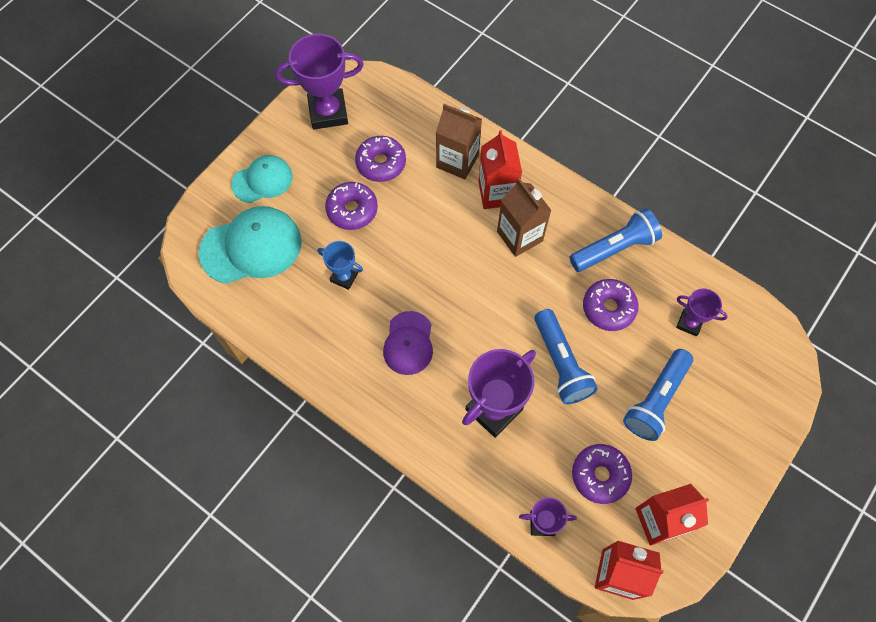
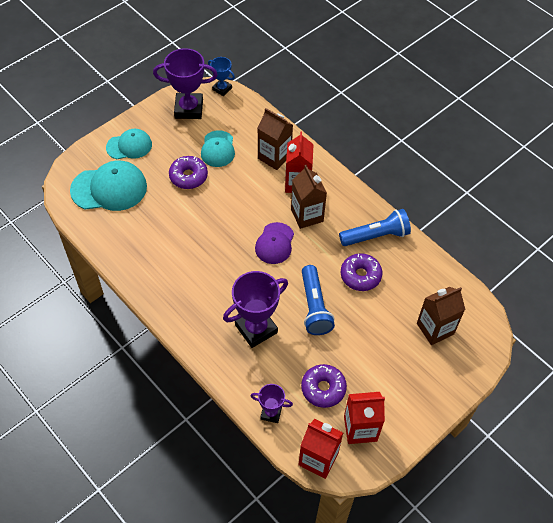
camera: 10 degrees right, 10 degrees down
(344, 277) = (170, 220): blue trophy -> blue trophy (222, 89)
(381, 163) = (218, 149): purple donut -> turquoise cap
(408, 343) = (205, 272): purple cap -> purple cap (274, 243)
(656, 400) = (379, 345): blue flashlight -> none
(689, 323) = (419, 297): purple trophy -> none
(719, 363) = (435, 329): none -> brown carton

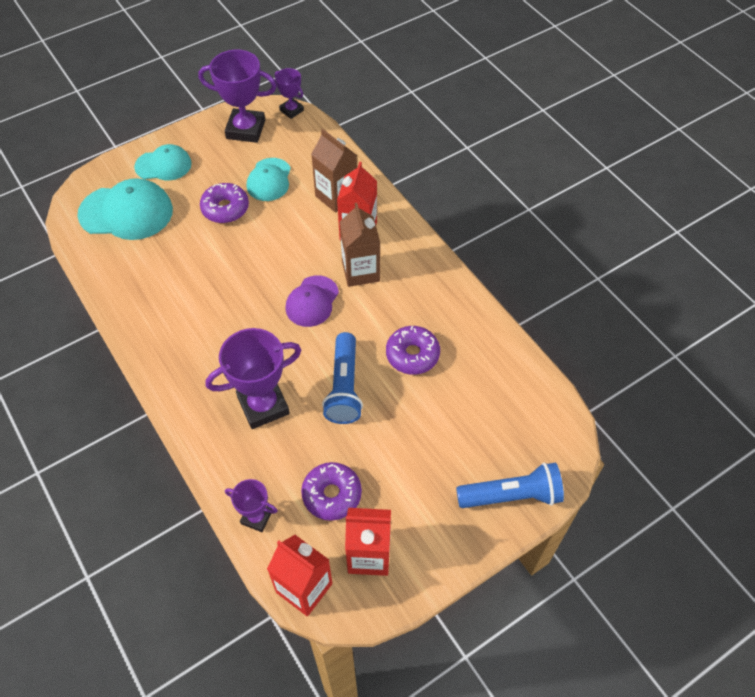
camera: 10 degrees right, 0 degrees up
(222, 89) = (291, 110): blue trophy -> purple trophy
(376, 236) = (443, 307): blue flashlight -> blue flashlight (511, 495)
(435, 329) = (496, 435): brown carton -> none

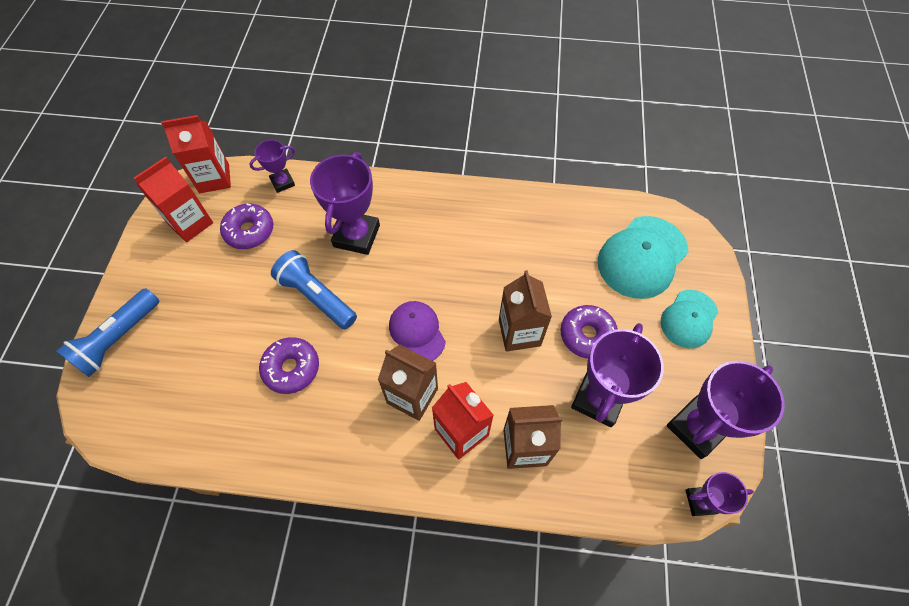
camera: 130 degrees right, 5 degrees up
(257, 244) = (519, 332): none -> brown carton
(269, 180) = (598, 399): turquoise cap -> purple trophy

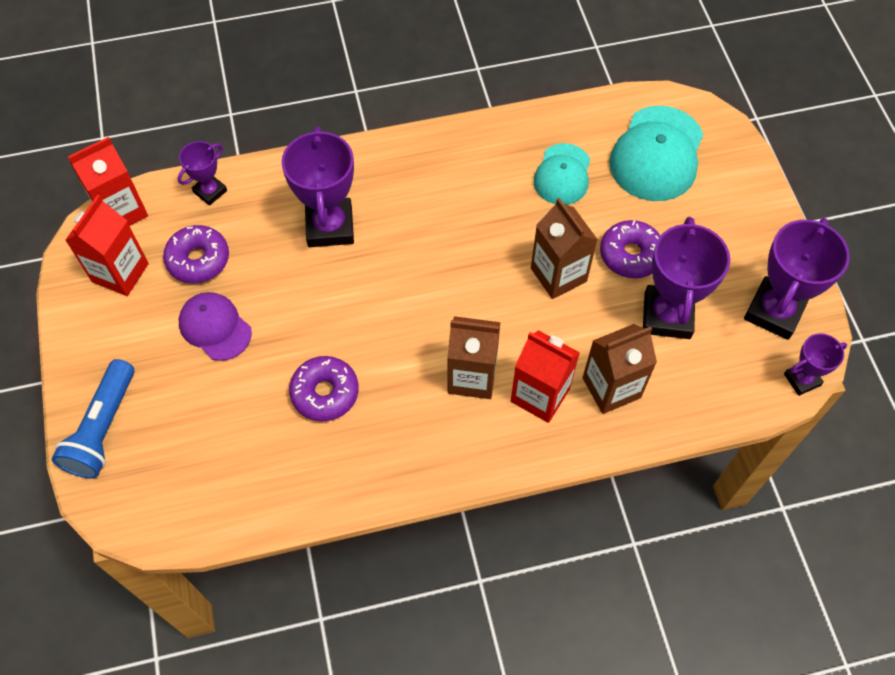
camera: 20 degrees left, 0 degrees up
(316, 297) = (316, 308): blue flashlight -> none
(417, 332) = (447, 310): purple cap -> purple cap (215, 327)
(689, 319) = (728, 205): turquoise cap -> turquoise cap (562, 174)

